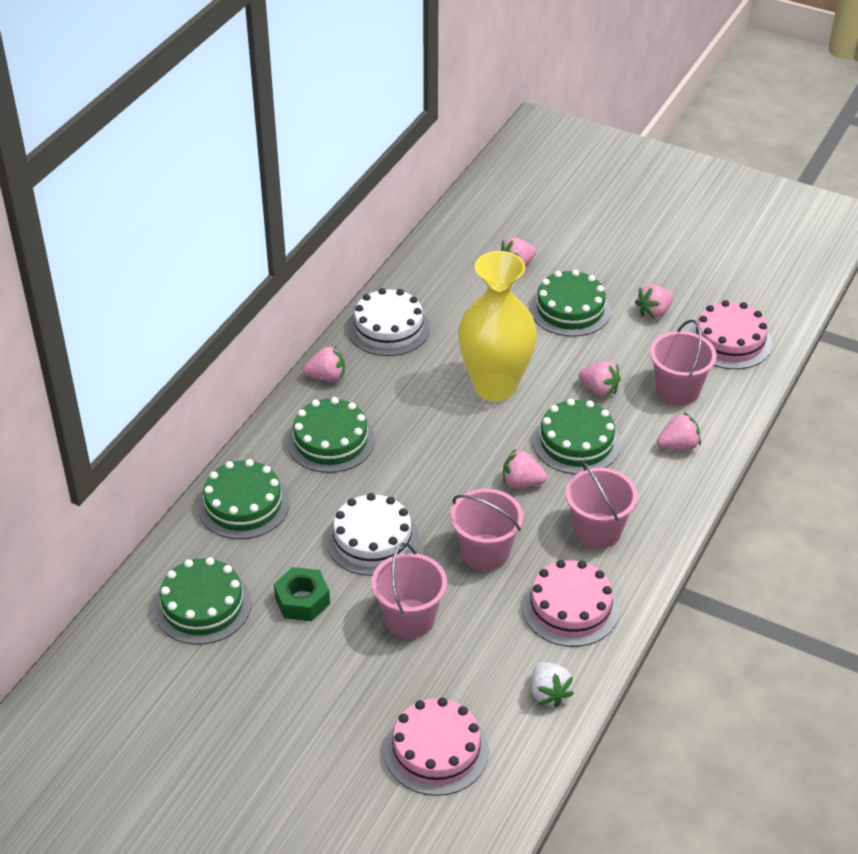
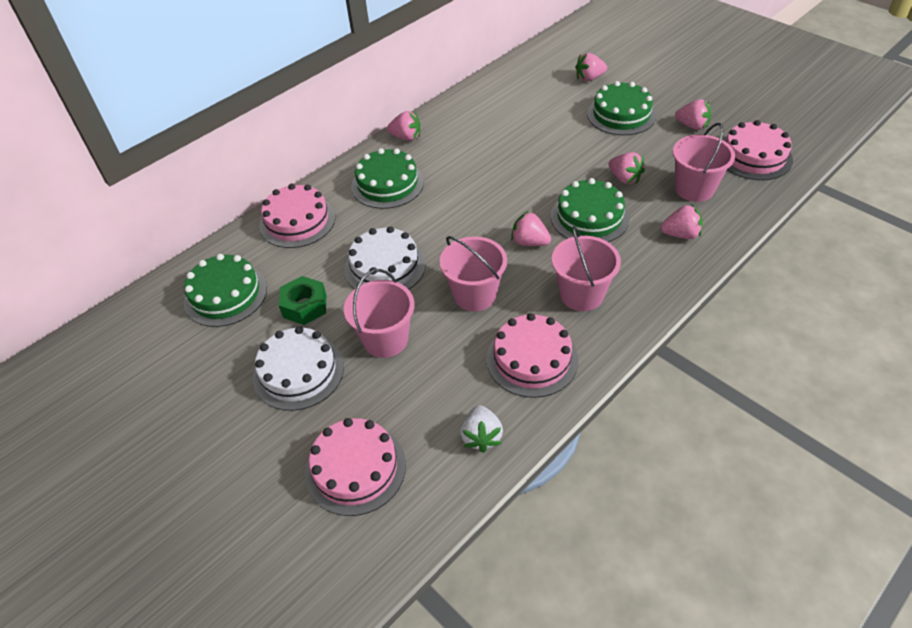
camera: 20 degrees right, 5 degrees up
(243, 504) = (297, 221): green cake -> pink cake
(388, 328) = (469, 109): white cake -> white cake (298, 372)
(495, 386) = (537, 163): yellow vase -> none
(653, 312) = (692, 126): pink strawberry -> pink strawberry turned 135 degrees counterclockwise

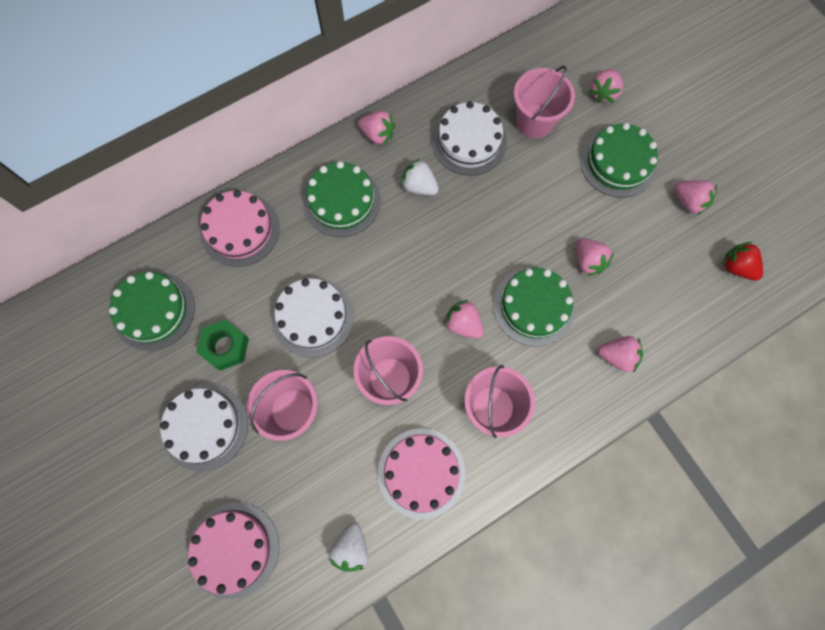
camera: 10 degrees right, 25 degrees up
(454, 161) = (419, 186): none -> white strawberry
(488, 126) = (469, 141): none -> white cake
(589, 78) = (603, 93): pink strawberry -> pink strawberry turned 60 degrees counterclockwise
(694, 189) = (655, 296): pink bucket -> pink bucket (535, 121)
(754, 156) = (736, 267): pink cake -> red strawberry

